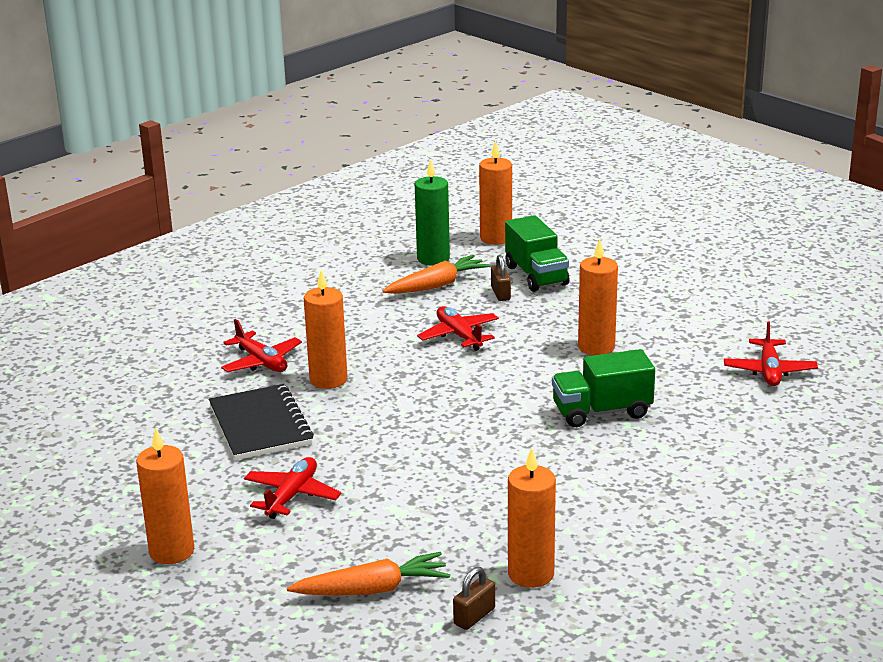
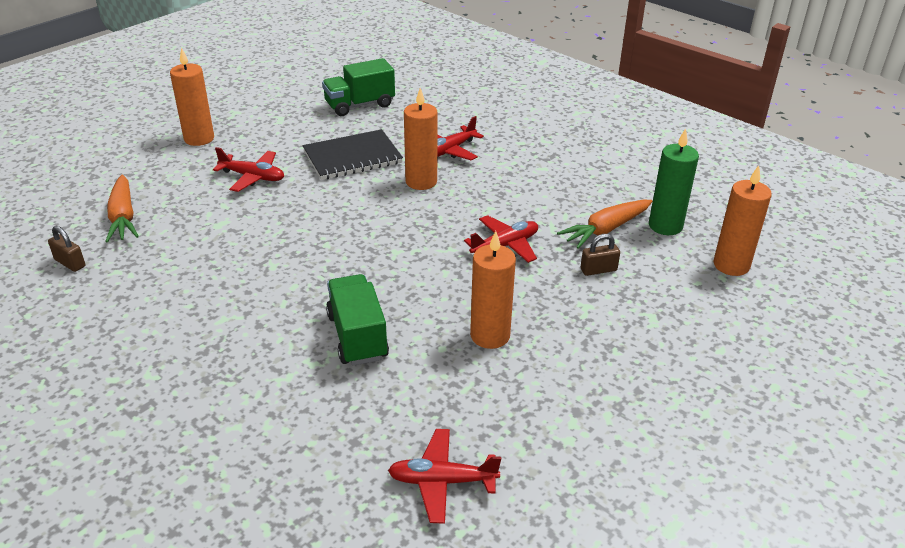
camera: 85 degrees right, 10 degrees up
(436, 285) = (606, 230): orange carrot -> orange carrot turned 90 degrees clockwise
(531, 574) = (110, 290): orange candle -> none
(536, 275) = (648, 294): green truck -> green truck (359, 105)

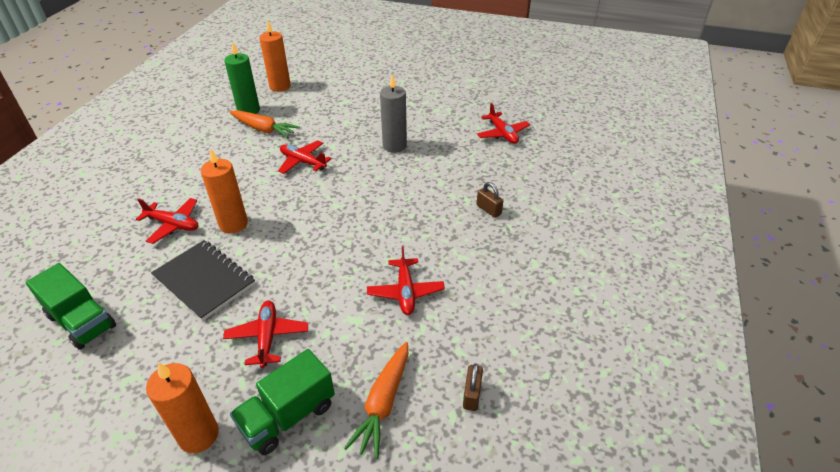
camera: 115 degrees left, 5 degrees up
(123, 217) = (383, 402): orange carrot -> orange carrot turned 150 degrees clockwise
(219, 262) = (405, 292): none -> red plane
(357, 336) = (431, 191): green truck -> green truck (288, 416)
(490, 335) = (394, 146): orange candle -> grey candle
(598, 270) = (309, 124): brown padlock -> brown padlock (488, 210)

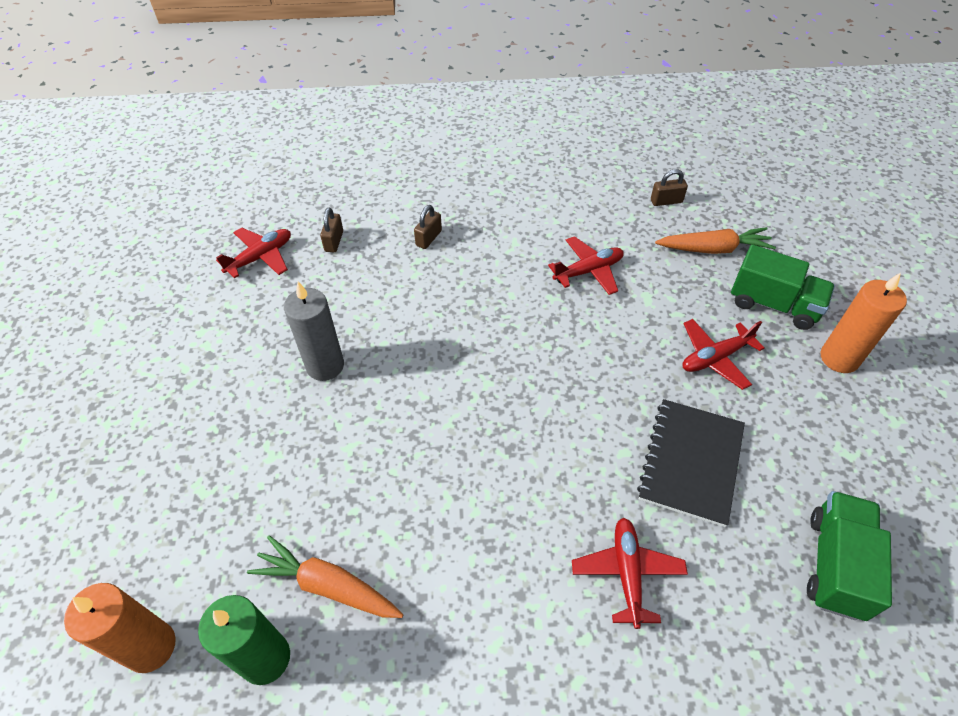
camera: 110 degrees left, 10 degrees up
(233, 224) = (582, 488): orange candle -> none
(263, 129) = (328, 586): orange carrot -> orange carrot turned 75 degrees counterclockwise
(303, 162) = (406, 469): red plane -> none
(505, 165) = (334, 241): none -> brown padlock

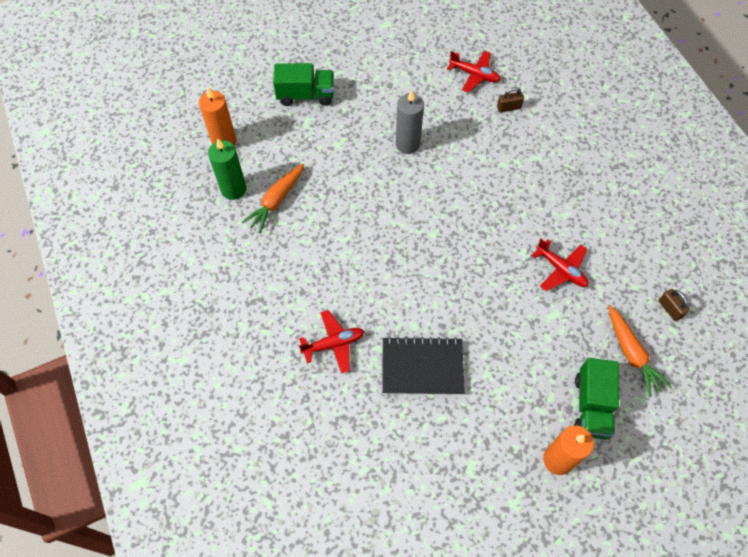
camera: 70 degrees right, 10 degrees up
(328, 586) = (276, 201): orange carrot -> orange carrot turned 150 degrees counterclockwise
(428, 238) = (540, 160): brown padlock -> none
(715, 358) = (517, 370): red plane -> none
(835, 564) = (381, 464): green truck -> green truck (306, 95)

